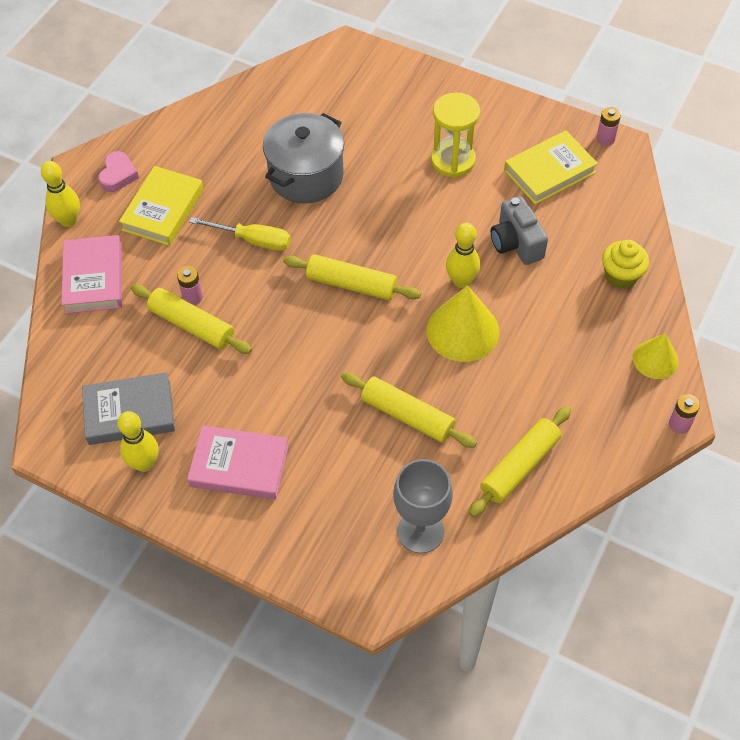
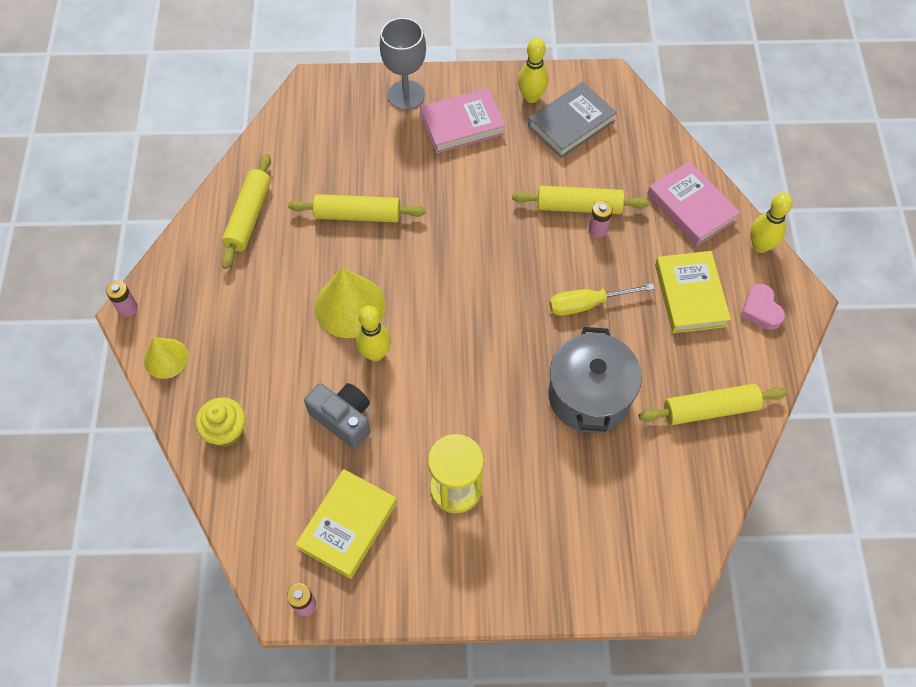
camera: 150 degrees right, 5 degrees up
(351, 284) = (471, 304): yellow rolling pin -> yellow rolling pin (710, 409)
(420, 531) = (303, 140): grey goblet -> grey goblet (406, 95)

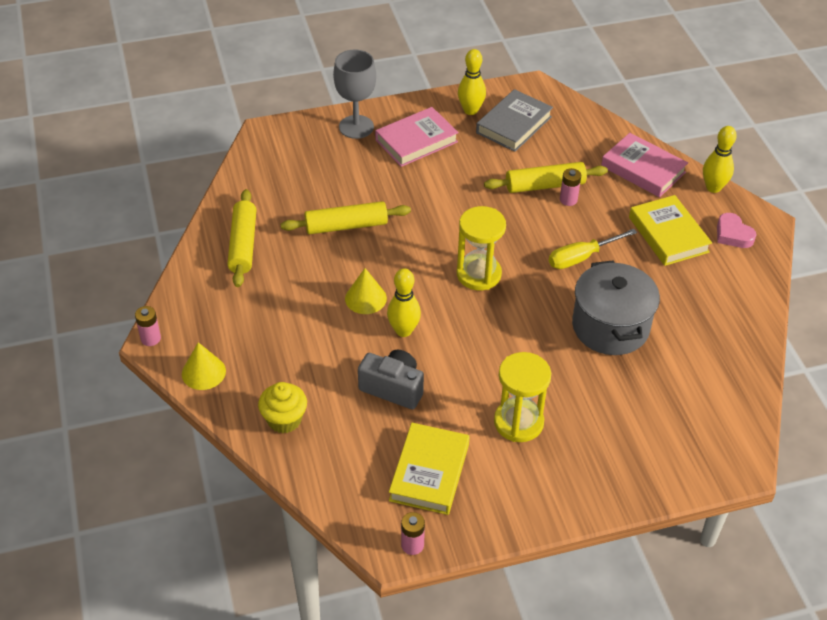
camera: 15 degrees left, 15 degrees down
(350, 306) = (365, 298): yellow cone -> yellow cone, size x0.61
(473, 302) = (478, 274): none -> yellow hourglass
(710, 409) = (719, 317): yellow rolling pin -> none

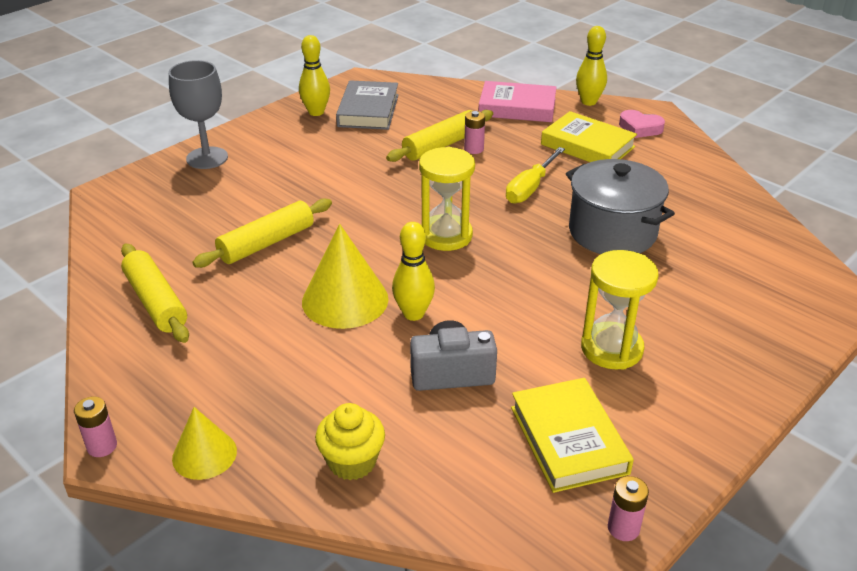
camera: 30 degrees left, 10 degrees down
(365, 298) = (345, 300): yellow cone -> yellow cone, size x1.64
(416, 141) = (282, 150): pink book -> none

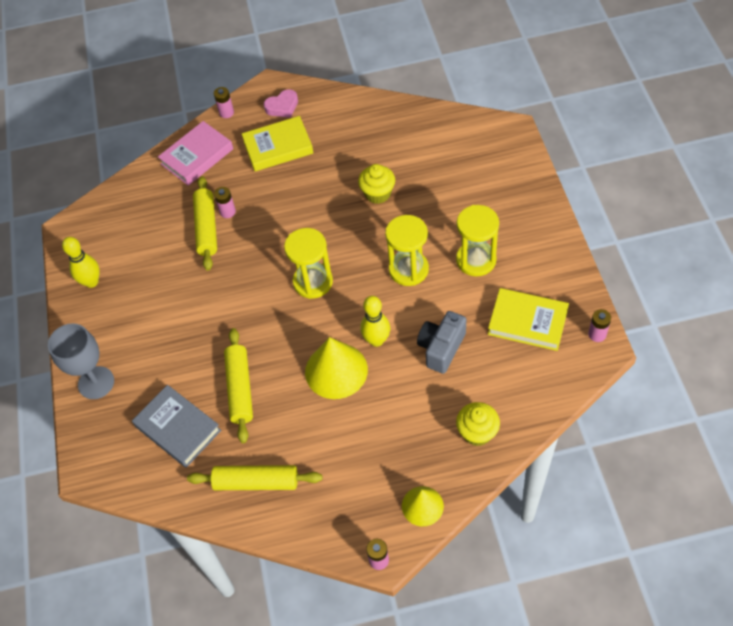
camera: 50 degrees left, 20 degrees up
(368, 110) = (120, 247): grey book -> grey book (178, 428)
(530, 188) = (299, 207): yellow screwdriver -> none
(536, 298) = (408, 269): none -> yellow hourglass
(588, 102) = (226, 113): yellow bowling pin -> pink battery
(612, 232) = (378, 193): grey pot -> yellow cupcake

